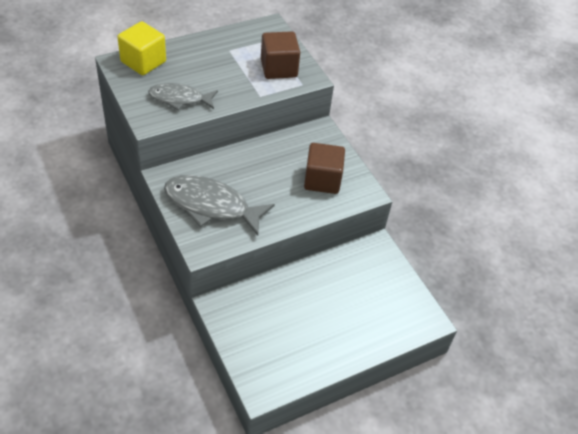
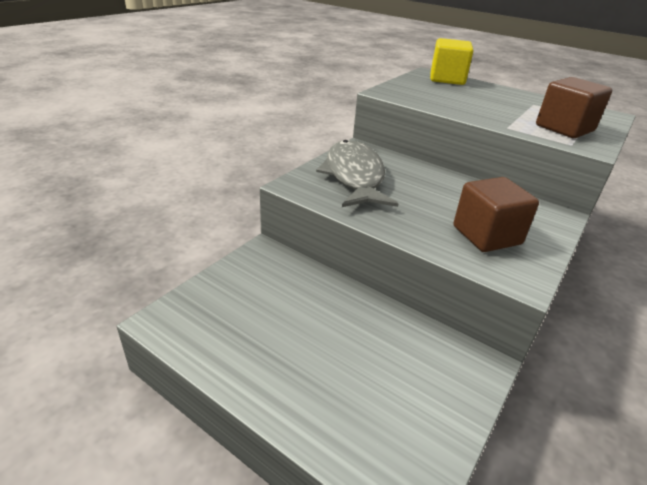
camera: 65 degrees right, 15 degrees down
(179, 99) = (432, 97): grey fish -> none

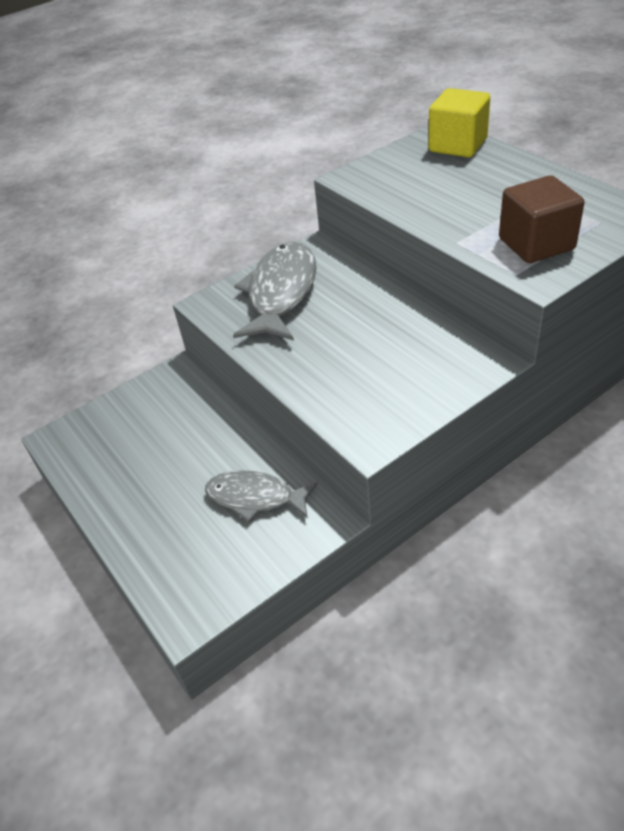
camera: 25 degrees right, 10 degrees up
(403, 352) = (255, 497): none -> grey fish
(486, 235) = (375, 383): brown cube -> none

